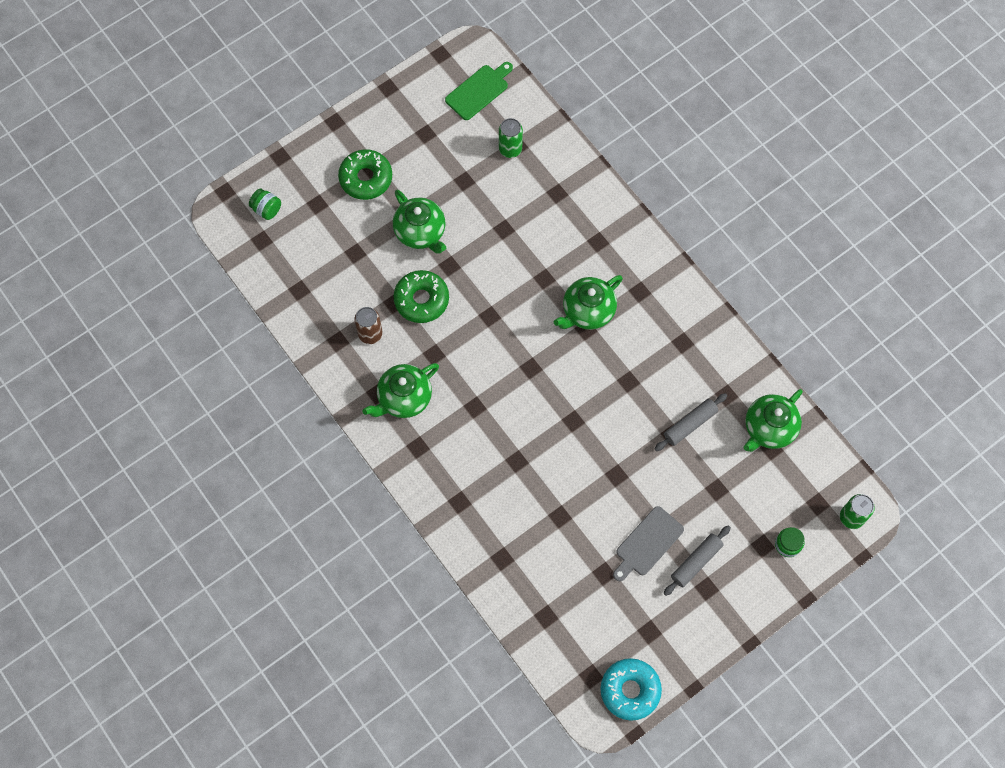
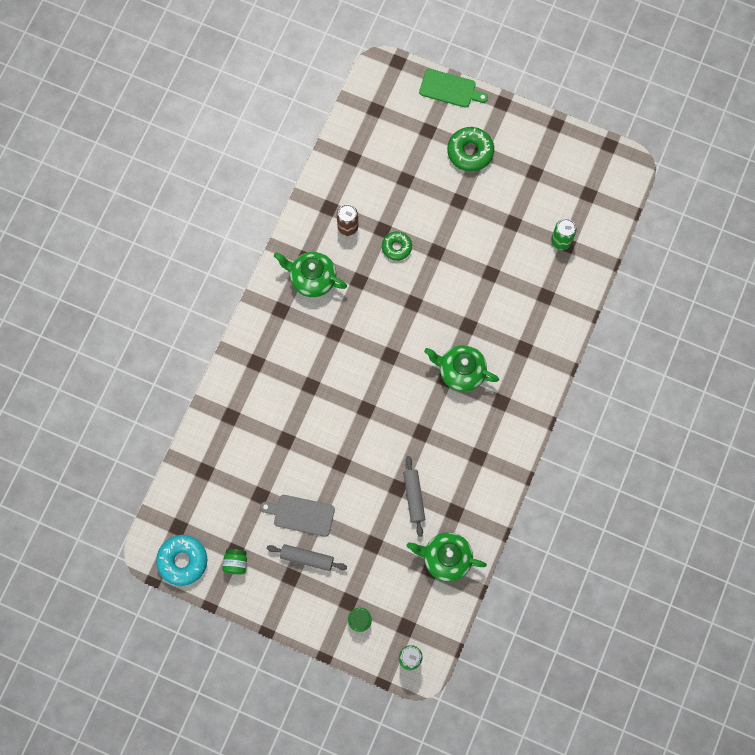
camera: 60 degrees right, 5 degrees up
(266, 209) = (401, 98): green jar -> green jar (236, 563)
(420, 232) = (450, 216): green teapot -> none
(421, 300) = (396, 247): green donut -> green donut, size x0.64
(479, 91) = (596, 190): green cutting board -> green cutting board (450, 89)
(690, 424) = (414, 497): grey rolling pin -> grey rolling pin turned 60 degrees clockwise

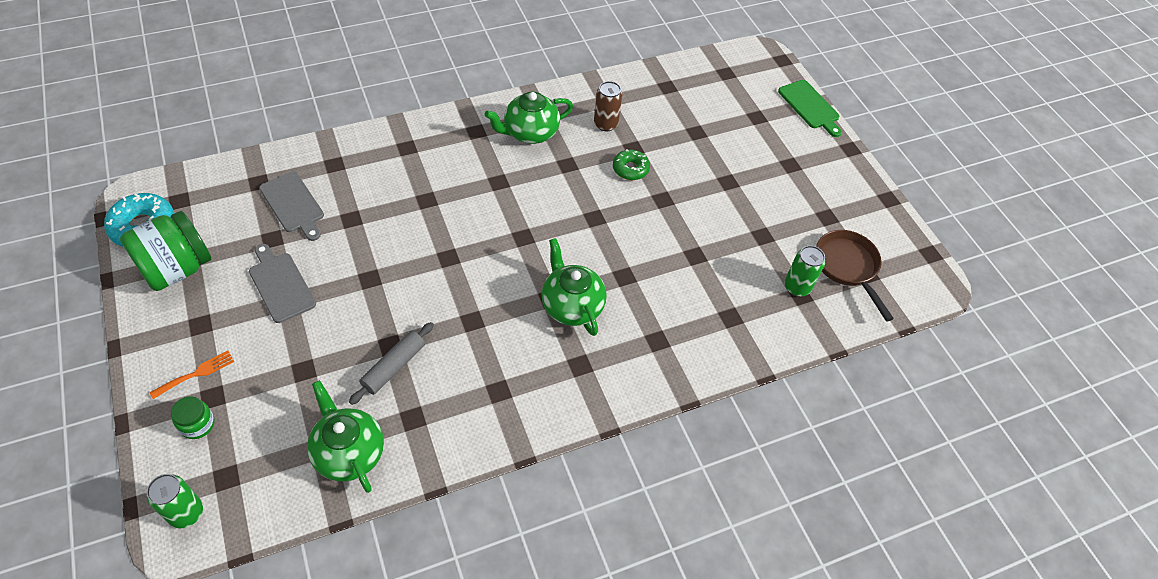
camera: 40 degrees right, 20 degrees down
(236, 563) = (177, 269): green jar -> green jar, size x2.07
(243, 464) = (293, 204): none -> grey cutting board
(307, 558) = (234, 323): grey rolling pin -> none
(312, 279) = (530, 132): green teapot -> green teapot turned 90 degrees counterclockwise
(325, 600) = (197, 373): none -> orange fork
(470, 152) = (779, 158): green donut -> none
(575, 200) = (847, 267): none -> brown pan

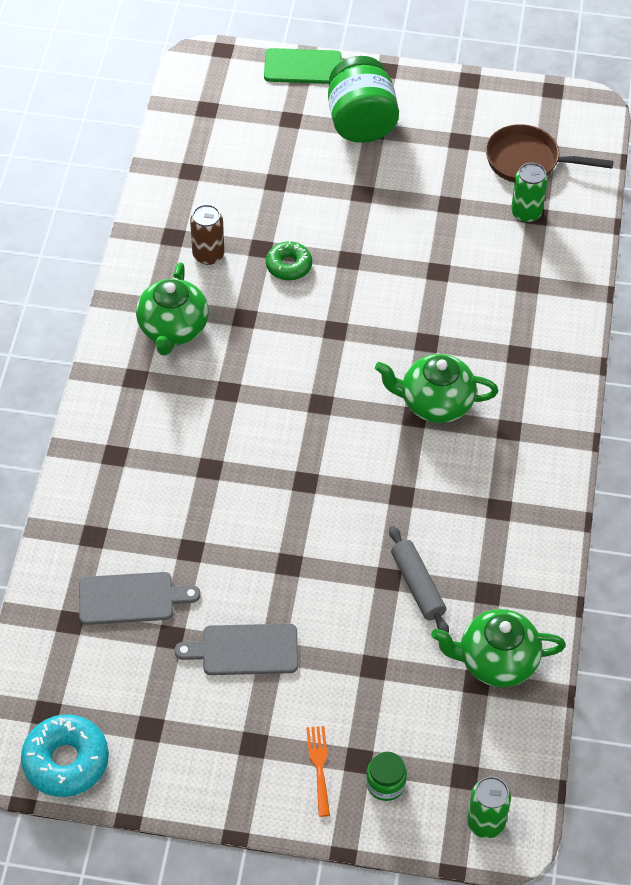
camera: 55 degrees left, 0 degrees up
(177, 269) = (156, 744): green jar -> green jar (361, 123)

